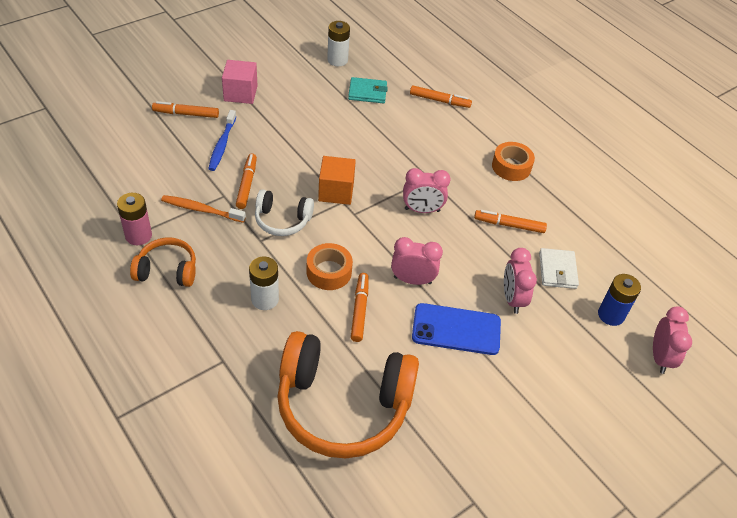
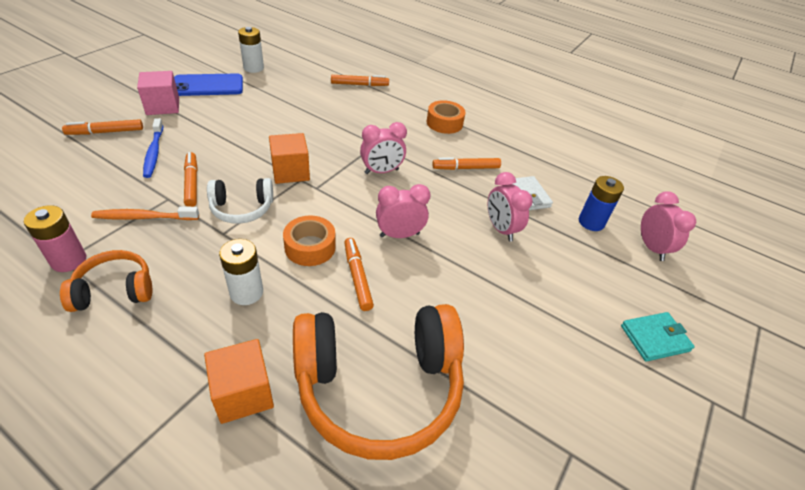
camera: 20 degrees left, 5 degrees down
(241, 378) = (243, 393): none -> orange cube
(367, 92) = (291, 88): turquoise wallet -> turquoise wallet (654, 338)
(456, 329) = (463, 270): blue phone -> blue phone (208, 85)

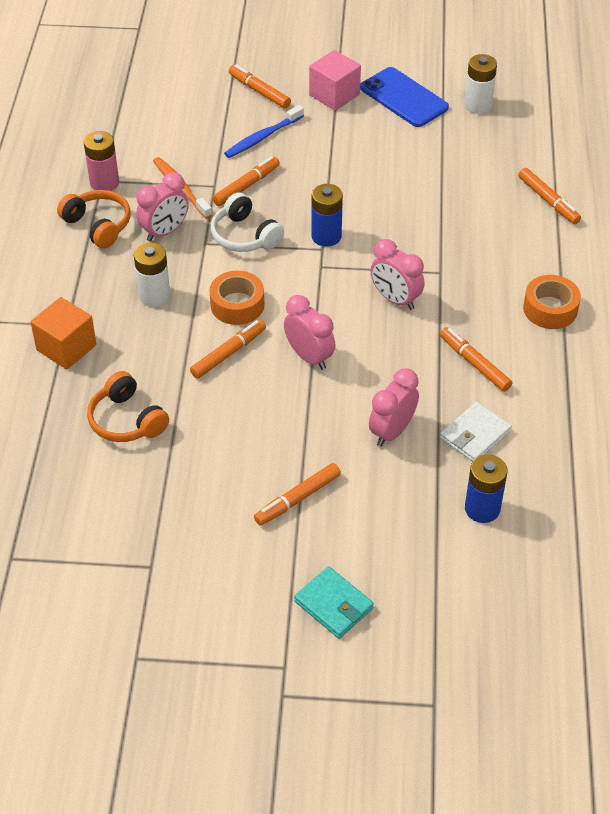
camera: 65 degrees right, 5 degrees up
(290, 172) = (326, 236): orange cube -> blue battery
(379, 386) = (127, 420): orange headphones -> orange headphones, size x0.50
(538, 309) = (297, 499): none -> orange marker
(651, 248) = (487, 578): pink clock -> pink clock (165, 231)

